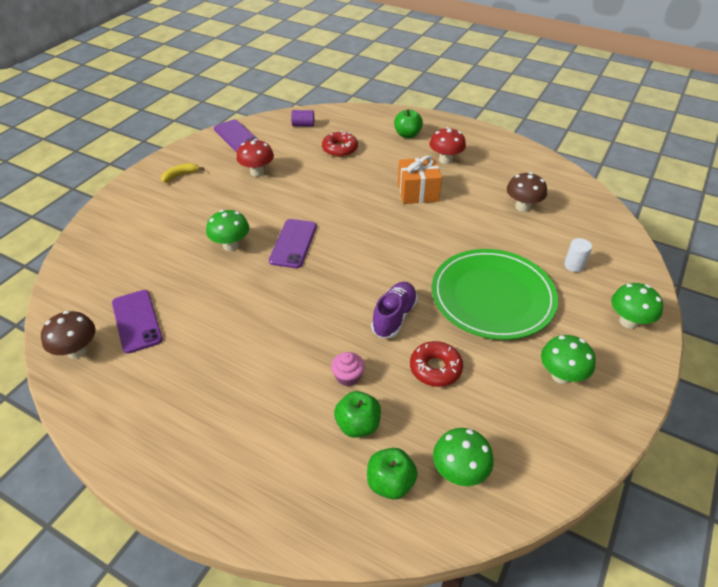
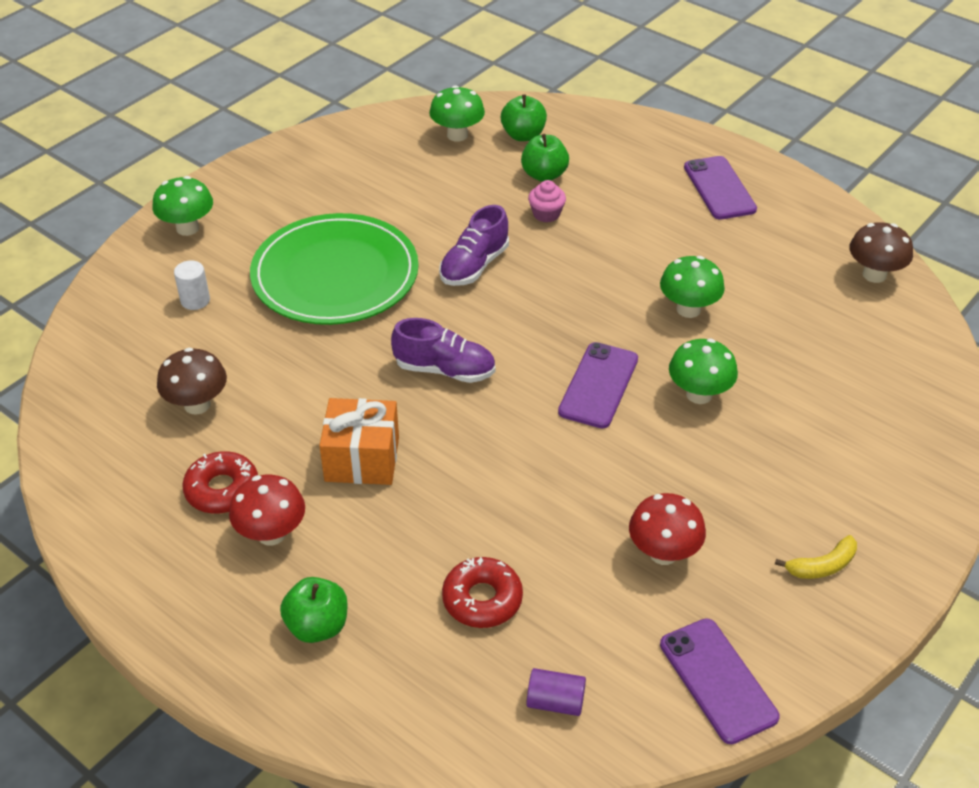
camera: 170 degrees left, 0 degrees up
(137, 321) = (811, 300): purple phone -> purple phone (719, 188)
(390, 241) = (445, 370): none -> purple shoe
(435, 368) = (445, 210): red donut -> red donut (222, 490)
(561, 375) = (310, 189): green mushroom -> green mushroom (688, 309)

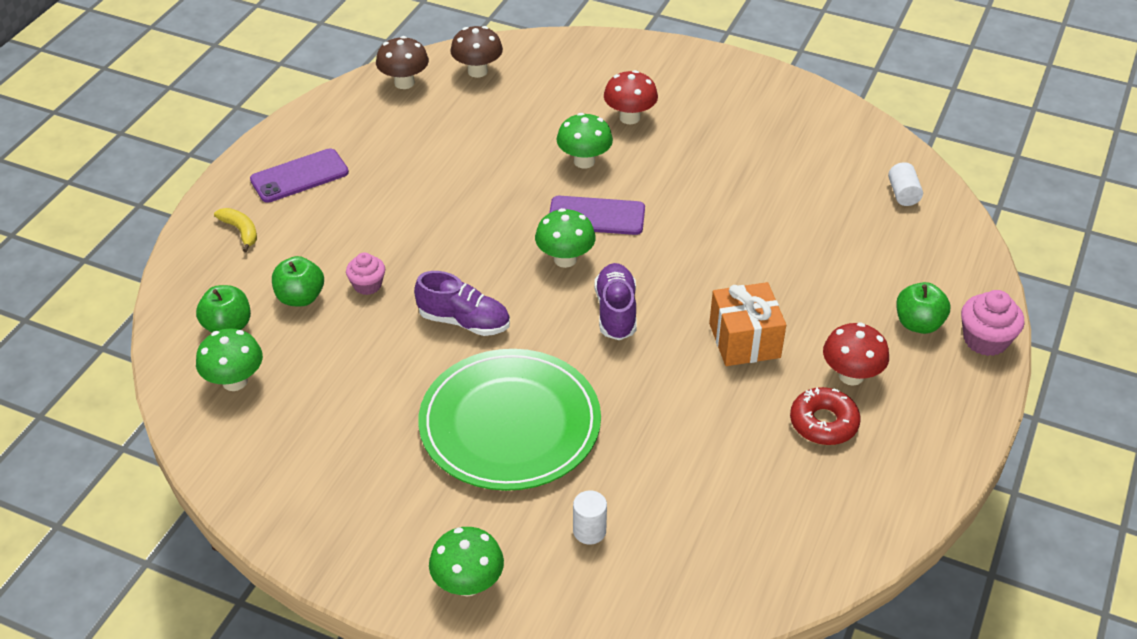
camera: 105 degrees left, 0 degrees up
(197, 404) = (734, 476): brown mushroom -> brown mushroom (477, 71)
(262, 686) = (985, 340): none -> pink cupcake
(482, 599) = (843, 242): red donut -> none
(555, 702) = (903, 194): purple cylinder -> white cylinder
(663, 553) = (753, 162): red mushroom -> red mushroom (629, 117)
(688, 309) = (482, 177): green mushroom -> green mushroom (565, 259)
(718, 680) = (842, 128): purple phone -> none
(822, 566) = (725, 92): yellow banana -> yellow banana (240, 231)

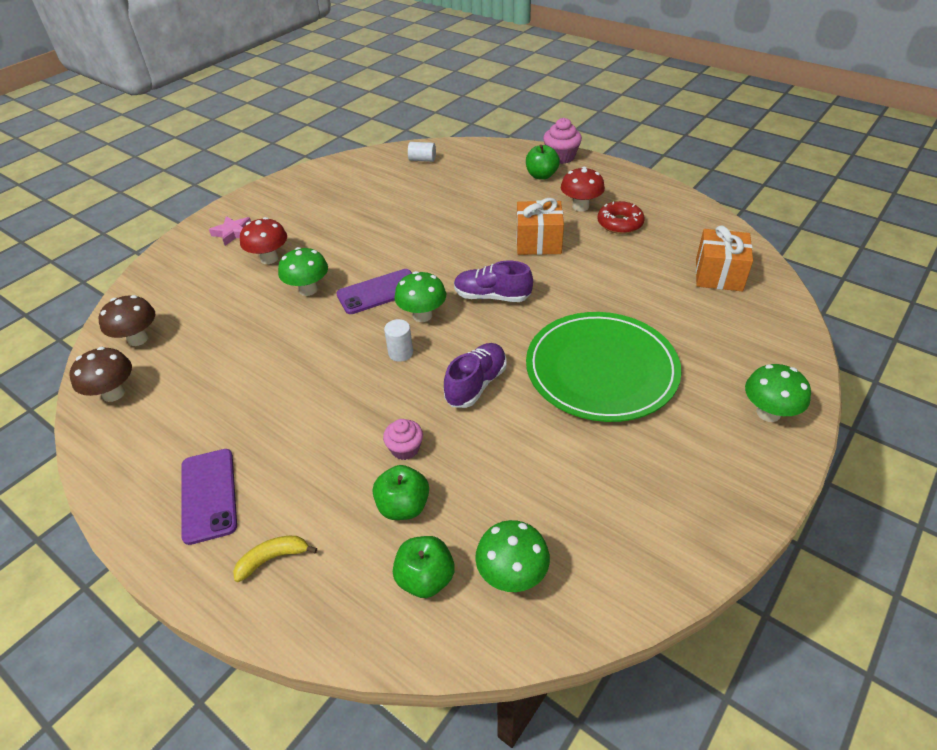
camera: 75 degrees left, 0 degrees up
(589, 531) = (712, 339): white cylinder -> white cylinder (400, 353)
(596, 216) = (379, 292): purple phone -> purple phone turned 45 degrees clockwise
(667, 77) = (233, 233): none -> pink star
(734, 540) = (718, 275): none -> orange gift

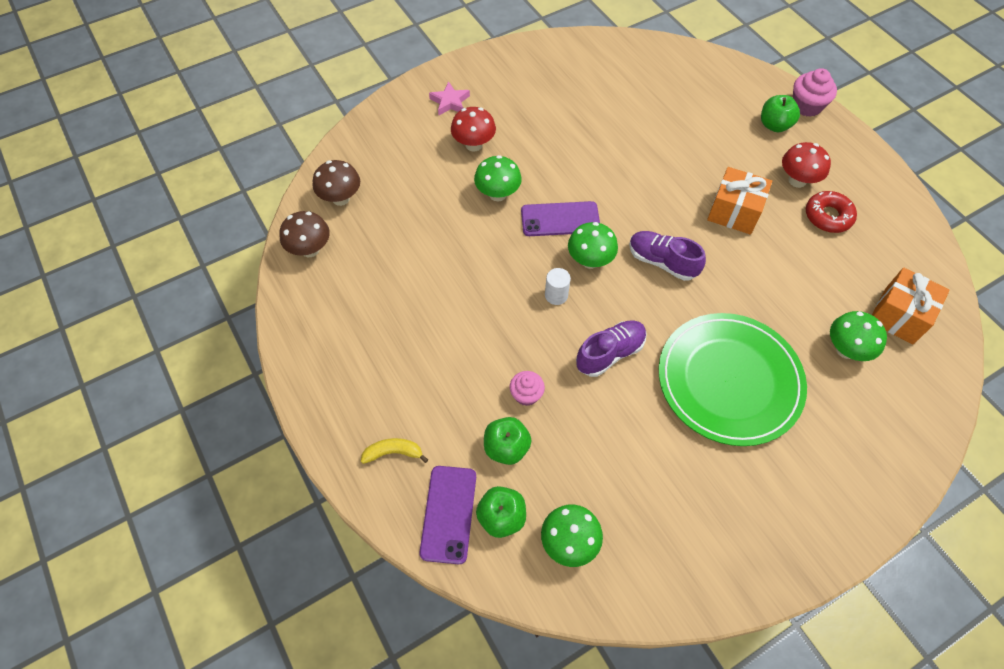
camera: 20 degrees right, 15 degrees up
(209, 495) = (360, 377): purple phone -> purple phone (448, 514)
(422, 160) = (660, 63): white cylinder -> none
(768, 413) = (863, 485): green mushroom -> green mushroom (846, 349)

